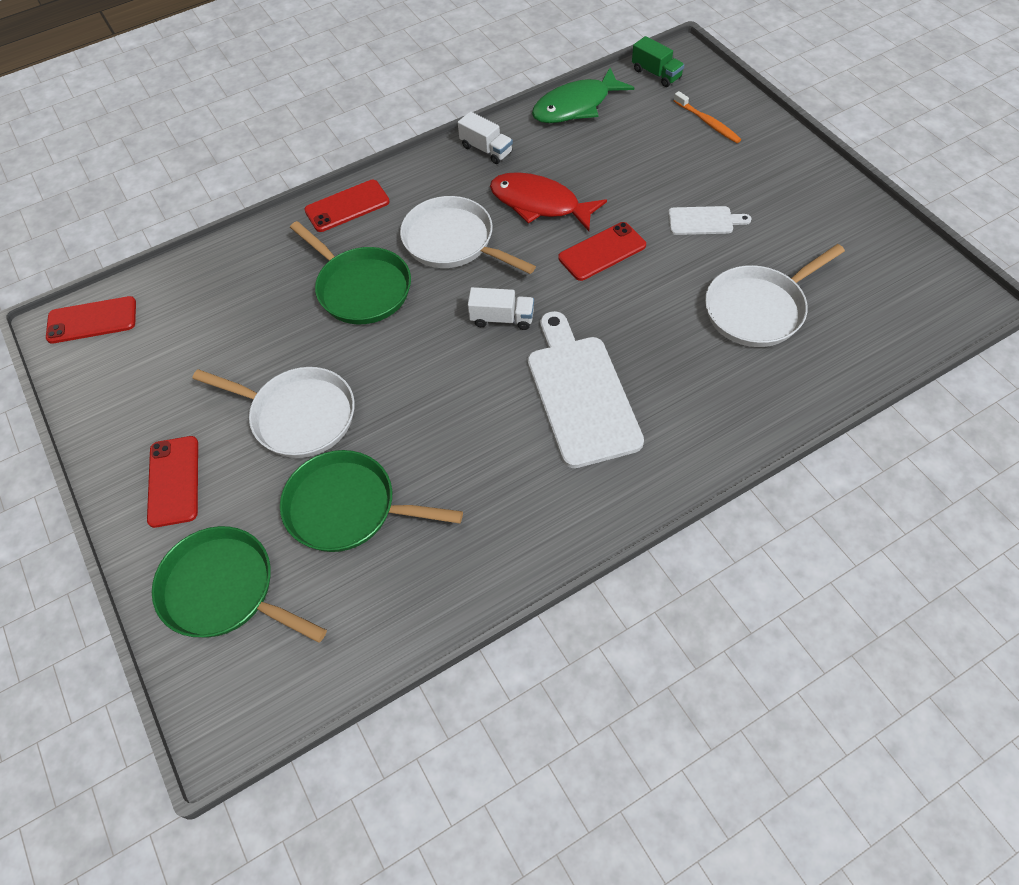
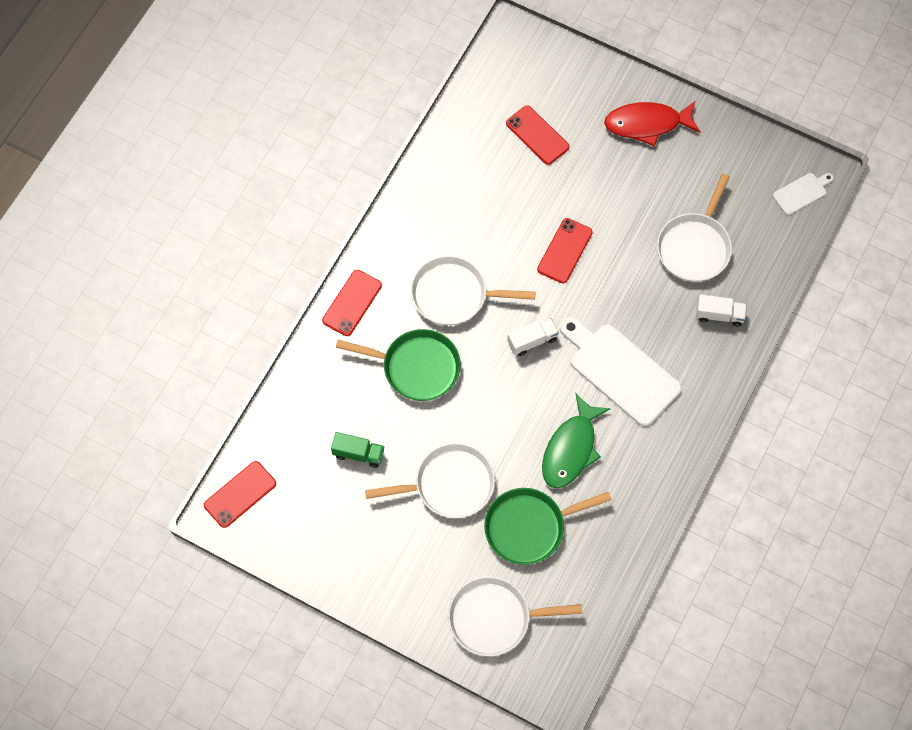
camera: 35 degrees left, 10 degrees up
(173, 481) = (404, 572): red phone -> red phone (537, 135)
(224, 590) = (494, 618): green pan -> white pan
(486, 149) = (420, 198): white truck -> white truck (719, 315)
(539, 204) = (494, 230): red fish -> red fish (647, 124)
(576, 106) = (460, 122): green fish -> green fish (571, 449)
(656, 74) = (502, 59): green truck -> green truck (358, 454)
(704, 221) = (619, 189): white cutting board -> white cutting board (802, 193)
(707, 122) = (569, 92): orange toothbrush -> none

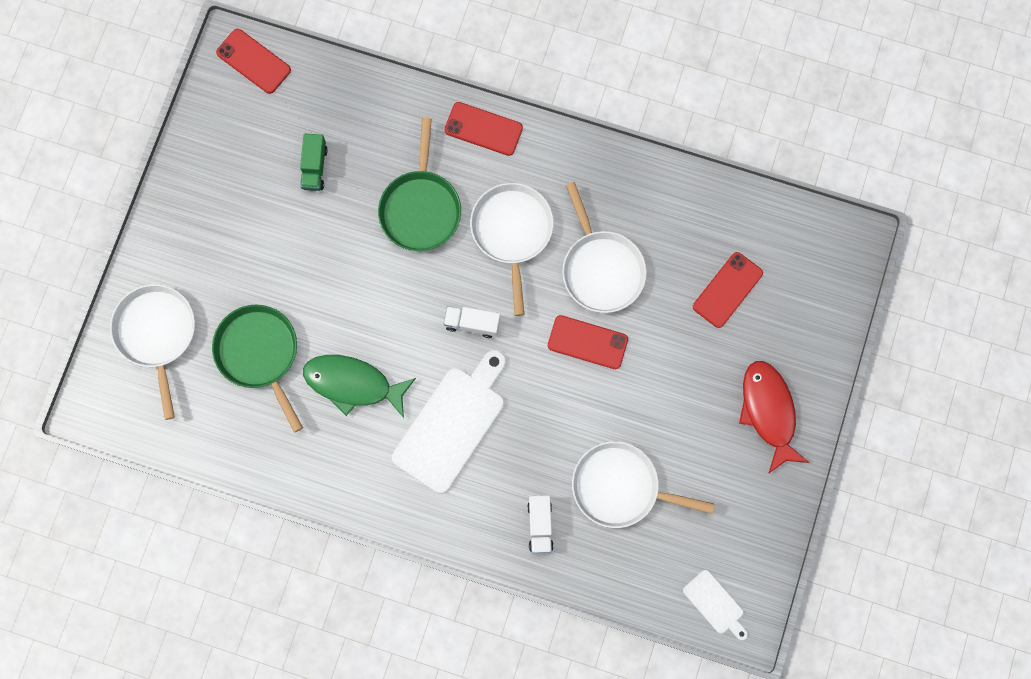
camera: 80 degrees right, 10 degrees up
(449, 484) = (294, 264): white pan -> white pan (601, 269)
(532, 341) = (472, 324): white truck -> white truck turned 135 degrees clockwise

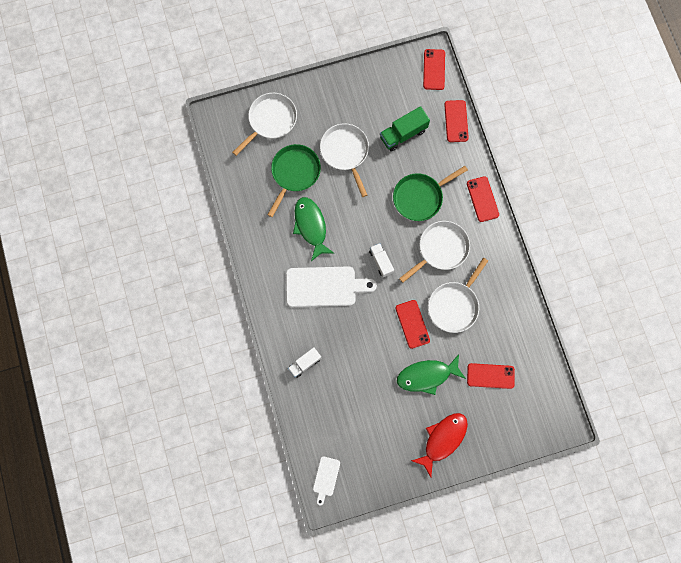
camera: 55 degrees right, 0 degrees up
(314, 167) = (403, 134): green truck -> green truck, size x1.52
(349, 85) = (456, 121): none -> red phone
(620, 487) = (351, 390): white pan -> white pan (345, 152)
(670, 372) = (427, 375): none -> green fish

